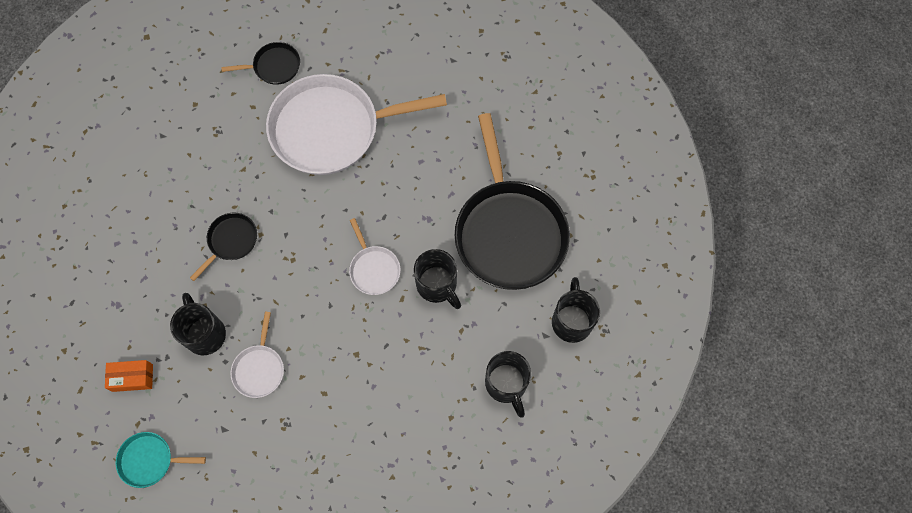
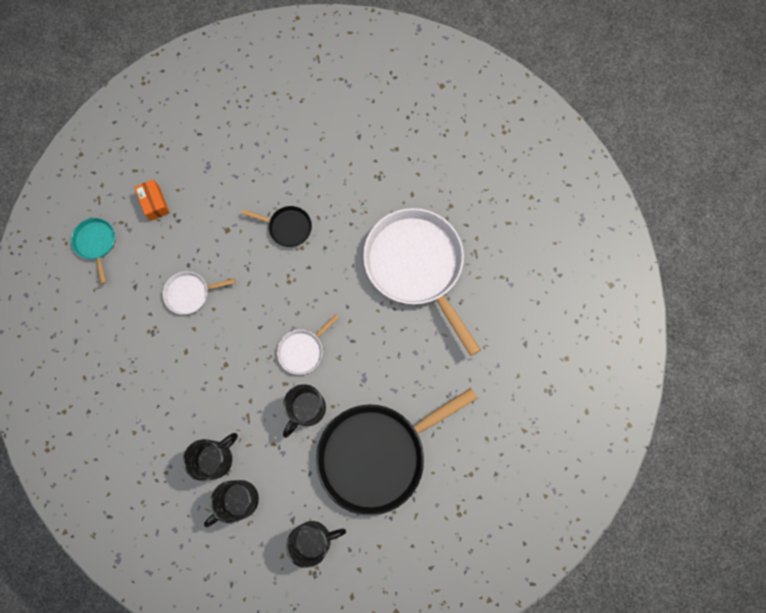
camera: 70 degrees right, 5 degrees up
(205, 333) = (205, 240): black mug -> black mug (215, 458)
(274, 66) = (456, 196): black pan -> none

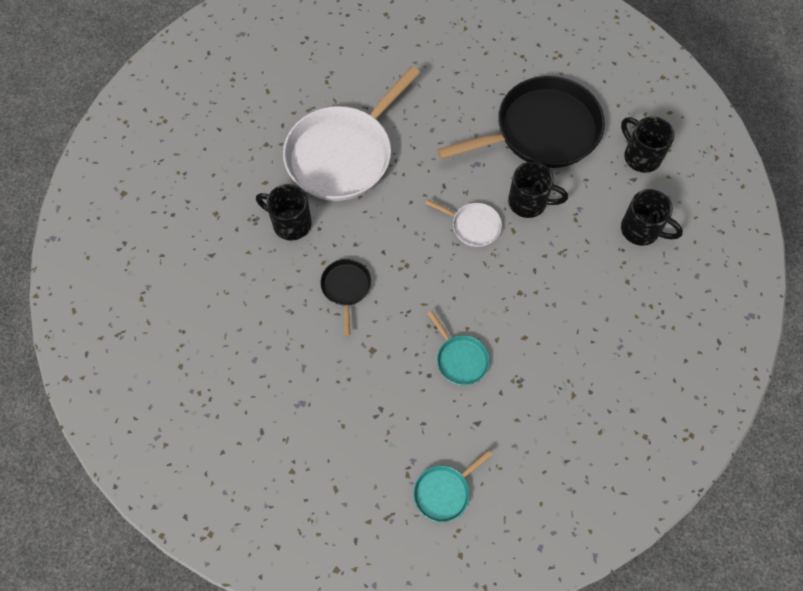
camera: 110 degrees left, 10 degrees down
(154, 203) = (369, 445): orange box -> none
(190, 293) = (460, 359): white pan -> turquoise pan
(215, 458) = (614, 265): black mug -> black mug (290, 223)
(377, 454) = (541, 131): black pan -> black pan turned 60 degrees counterclockwise

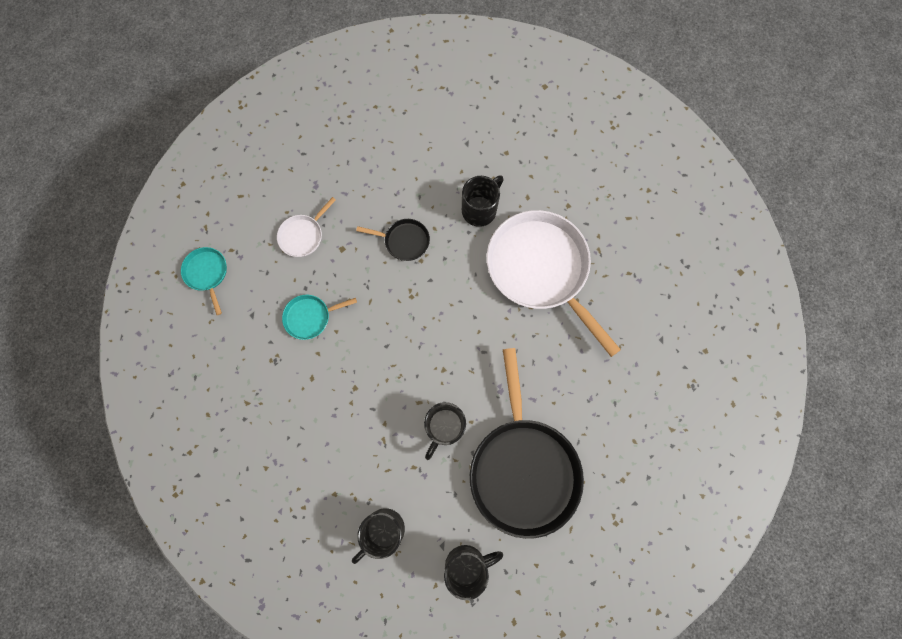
camera: 105 degrees right, 10 degrees up
(473, 226) = (433, 366): white pan -> white pan (303, 235)

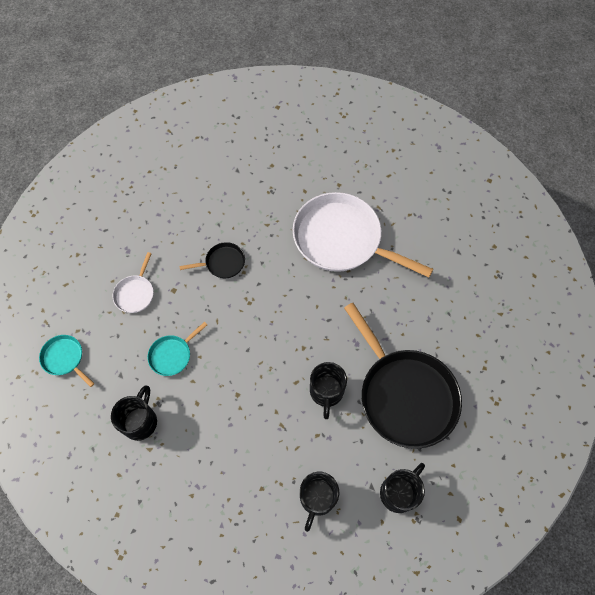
camera: 25 degrees left, 10 degrees down
(480, 209) = (272, 215): black mug -> black mug (140, 421)

